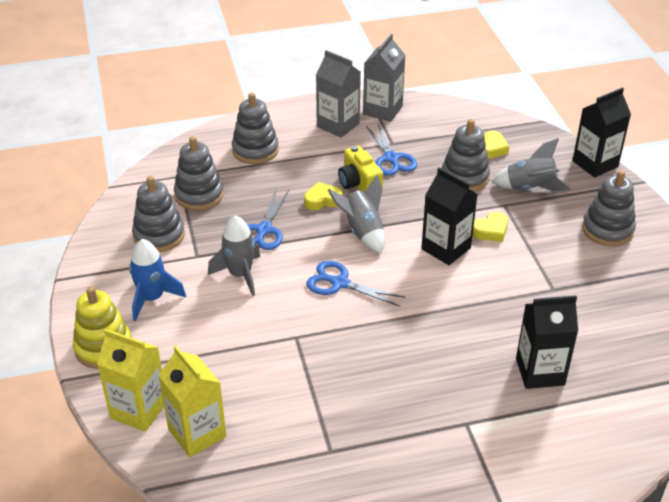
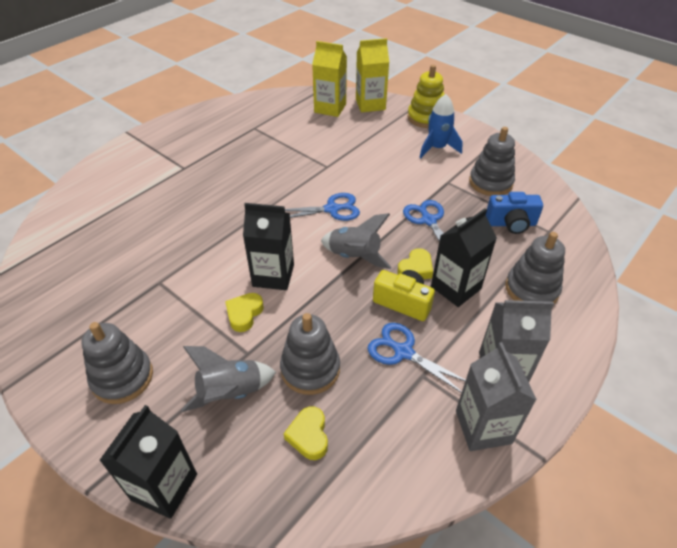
camera: 145 degrees right, 5 degrees up
(199, 195) = (511, 224): grey stacking toy -> blue camera
(240, 275) = (404, 184): grey rocket -> none
(540, 372) = (146, 215): black carton -> black carton (455, 288)

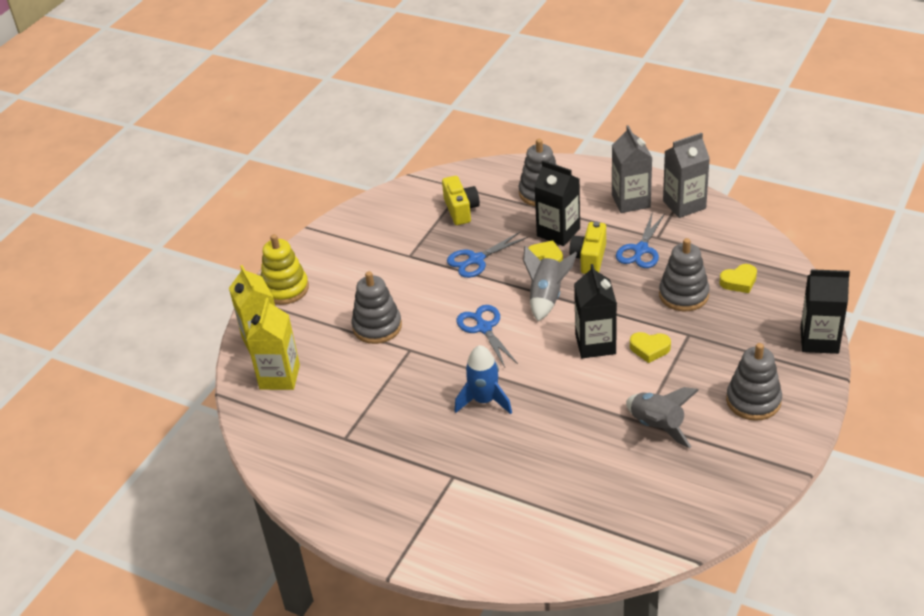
camera: 100 degrees left, 5 degrees down
(231, 393) = (729, 331): grey rocket -> grey rocket (657, 426)
(437, 148) = (348, 271): blue rocket -> blue rocket (484, 400)
(490, 182) = (401, 227): grey stacking toy -> grey stacking toy (377, 327)
(511, 224) = (461, 210): blue camera -> yellow camera

